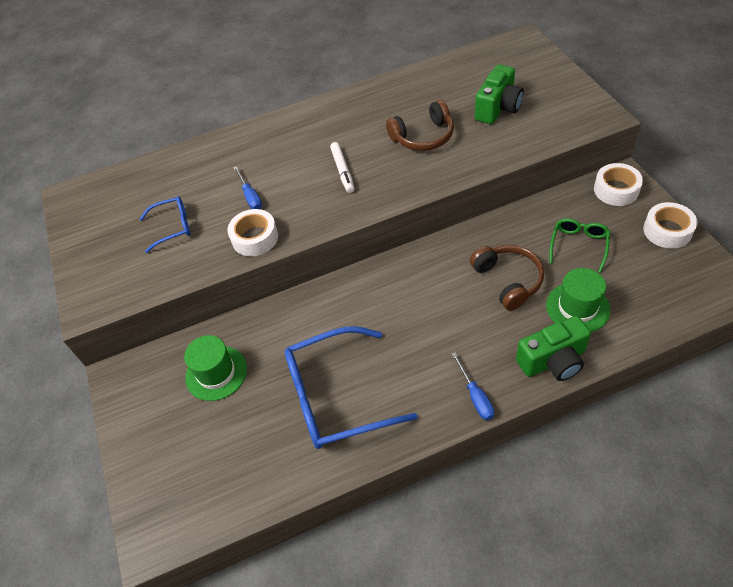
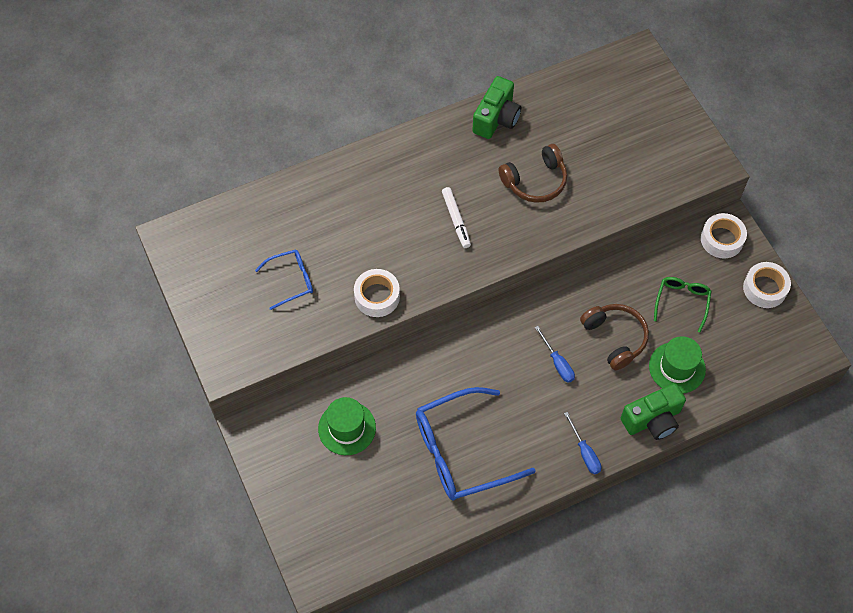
camera: 10 degrees left, 10 degrees up
(250, 196) = (365, 247): blue screwdriver -> blue screwdriver (557, 363)
(498, 108) = (610, 148): green camera -> green camera (496, 118)

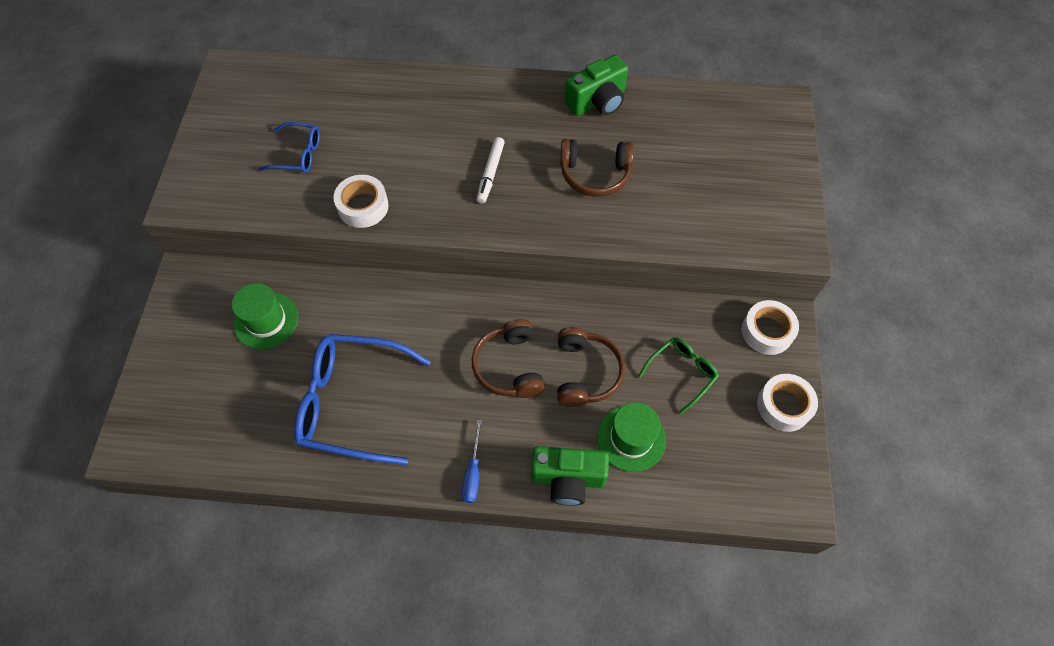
camera: 30 degrees right, 0 degrees up
(557, 363) = (509, 366): blue screwdriver -> brown headphones

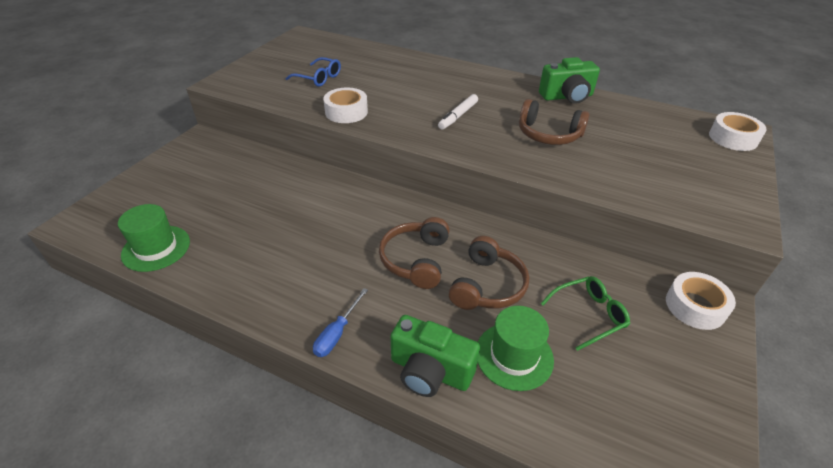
camera: 20 degrees right, 20 degrees down
(266, 321) = (236, 176): green hat -> green hat (156, 248)
(352, 402) = (264, 246): blue glasses -> none
(784, 406) = (704, 381): white tape -> white tape (733, 138)

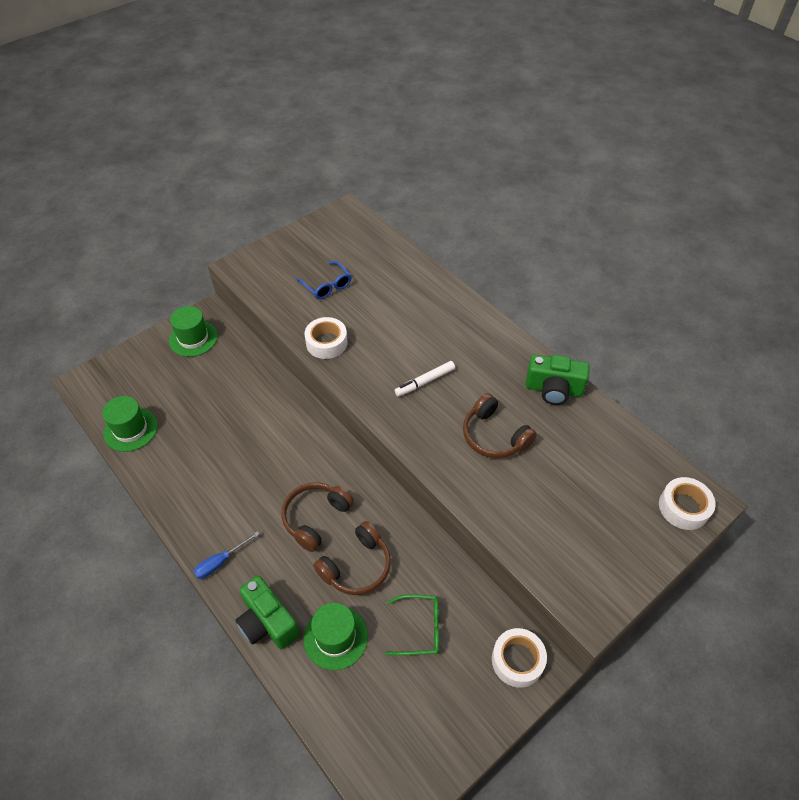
camera: 25 degrees right, 10 degrees up
(192, 159) = (193, 338): none -> green hat

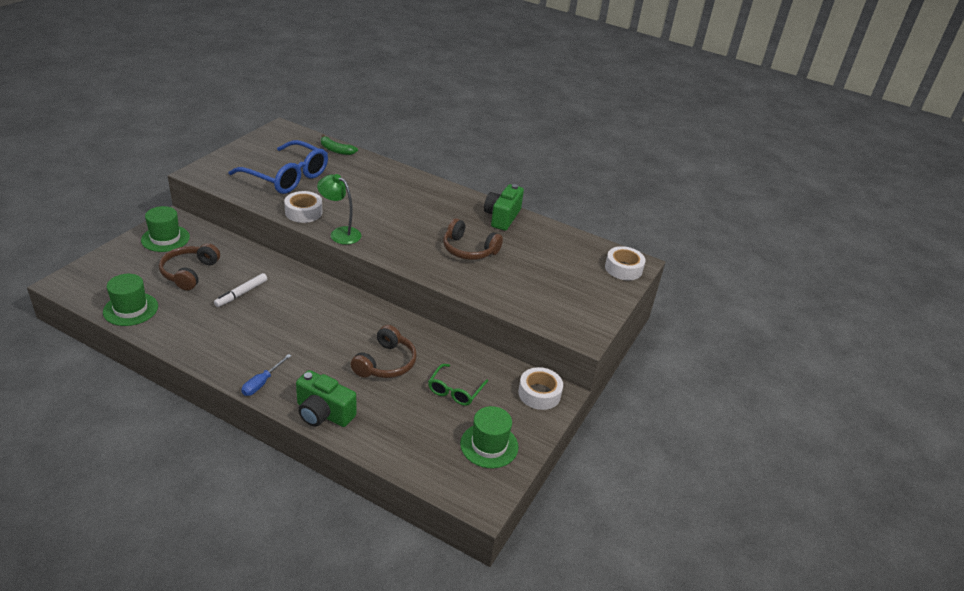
camera: 25 degrees left, 15 degrees down
(315, 518) = (336, 339): brown headphones -> brown headphones (189, 273)
(327, 286) = (287, 177): blue glasses -> blue glasses, size x1.93
(335, 637) = (387, 410): green hat -> green hat (489, 445)
(355, 382) = (340, 233): none -> green lamp
(394, 252) = (336, 150): none -> green banana
(420, 628) = (455, 391): green glasses -> green glasses turned 135 degrees clockwise
(425, 381) = (399, 225): white marker -> white marker (242, 293)
(553, 390) = (502, 217): green camera -> green camera turned 120 degrees clockwise

